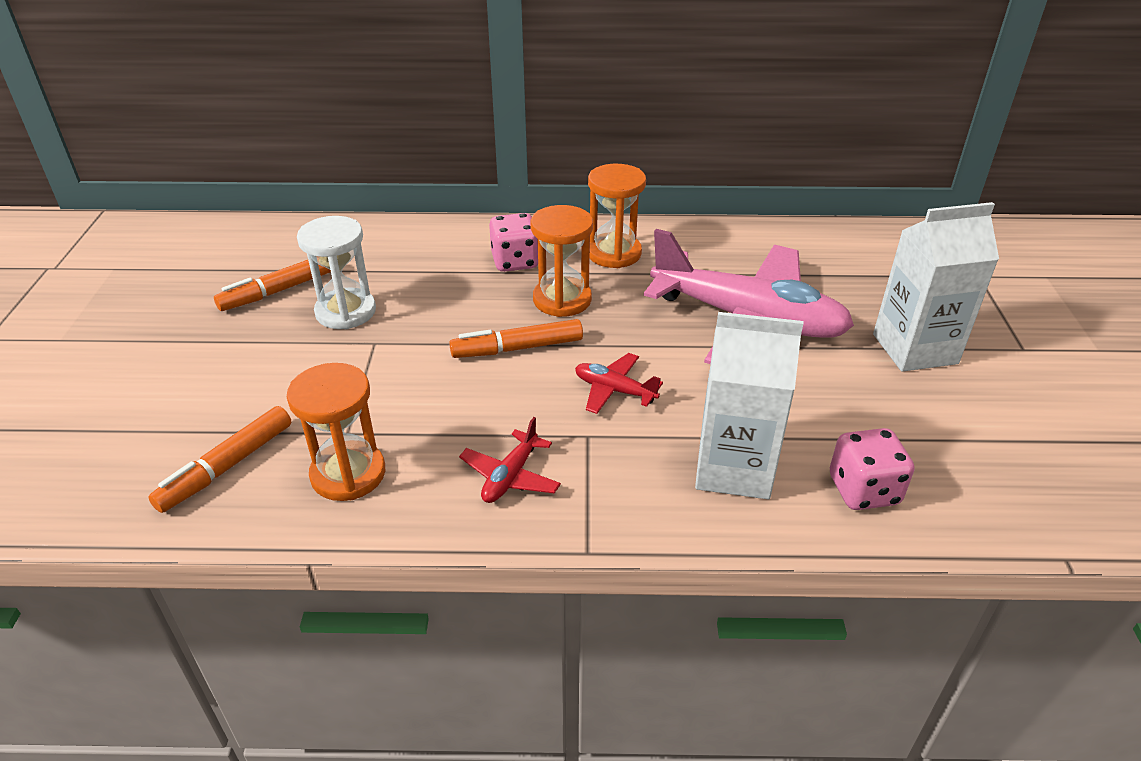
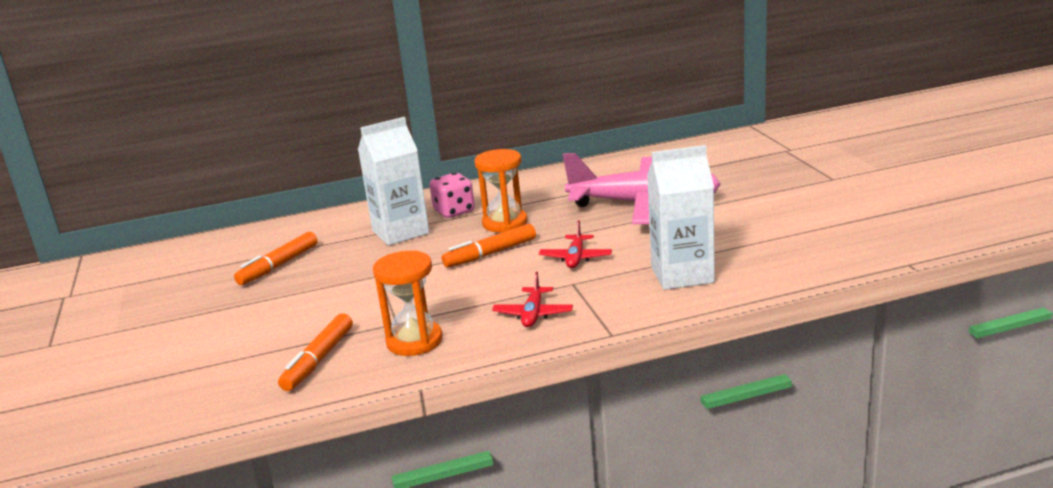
camera: 15 degrees left, 15 degrees down
(345, 312) = (343, 265): white hourglass -> none
(614, 253) = (525, 192): orange hourglass -> none
(614, 390) = (575, 258): red plane -> red plane turned 90 degrees counterclockwise
(863, 490) = (771, 264): pink dice -> none
(914, 349) = (764, 194): white carton -> white carton (400, 232)

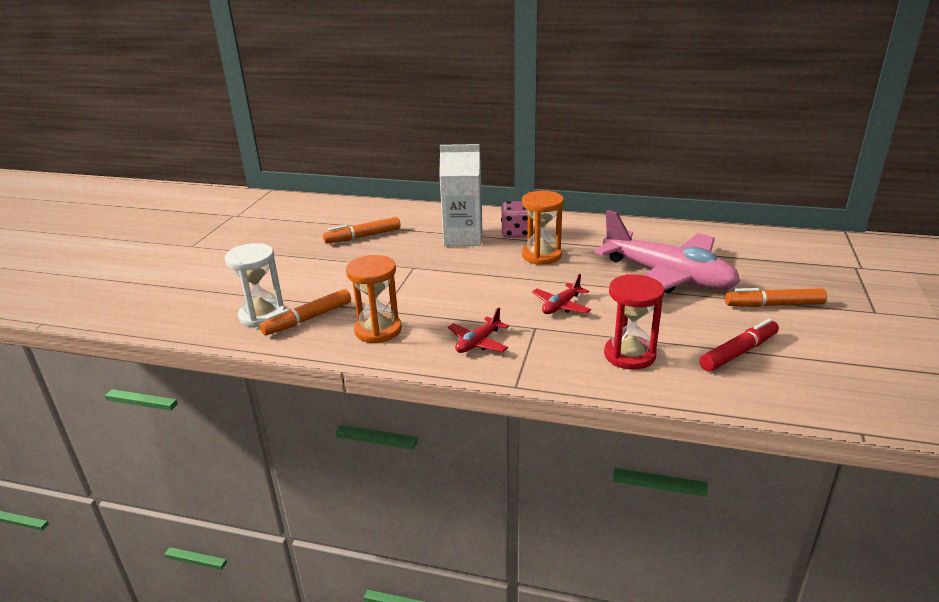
camera: 30 degrees right, 5 degrees up
(256, 376) = (262, 315): none -> white hourglass
(491, 254) = (504, 278): orange marker -> orange marker (774, 305)
(682, 275) = (629, 355): white carton -> red hourglass
(766, 242) = (738, 352): none -> red marker

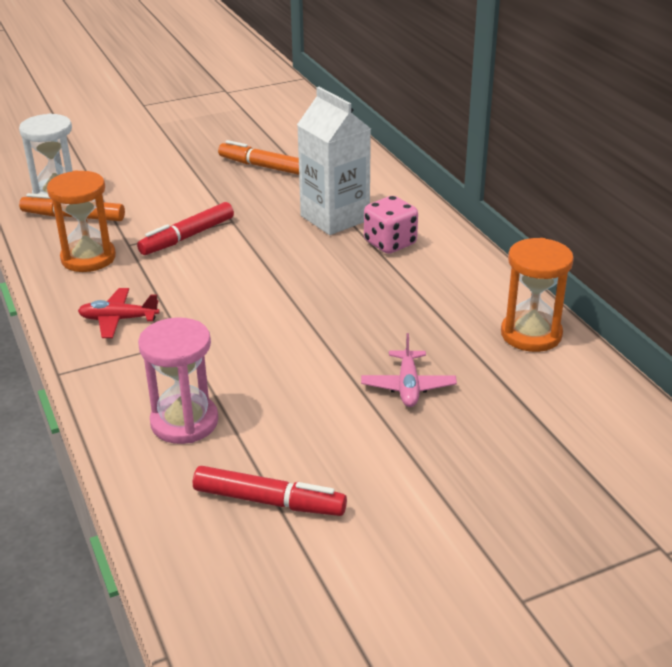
camera: 50 degrees right, 5 degrees up
(409, 287) = (188, 237): none -> red marker
(541, 255) = (353, 281): orange hourglass -> orange hourglass (531, 334)
(561, 306) = (247, 338): red plane -> none
(629, 355) = (184, 422): red hourglass -> pink hourglass
(668, 277) = (408, 386): pink plane -> pink plane, size x0.41
(774, 305) = (431, 497): orange marker -> none

